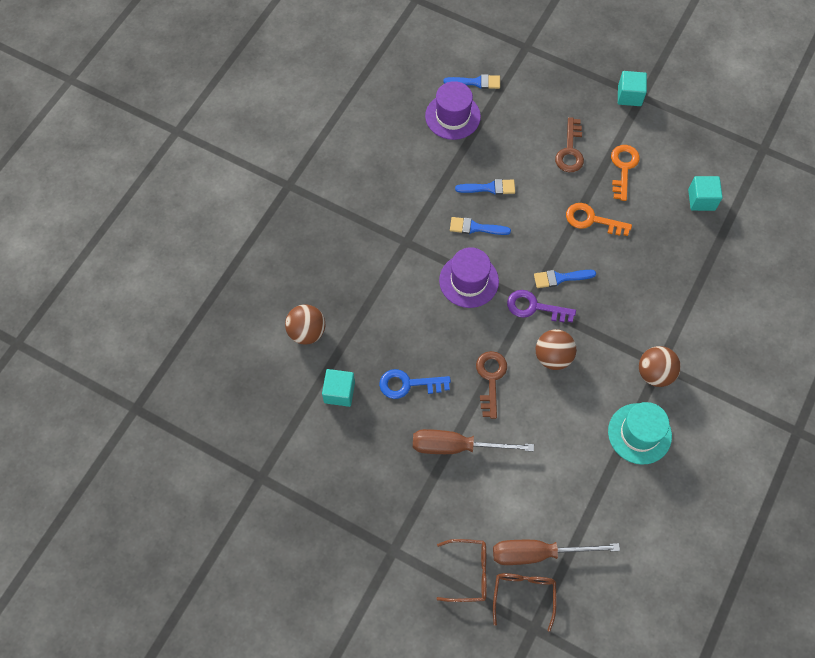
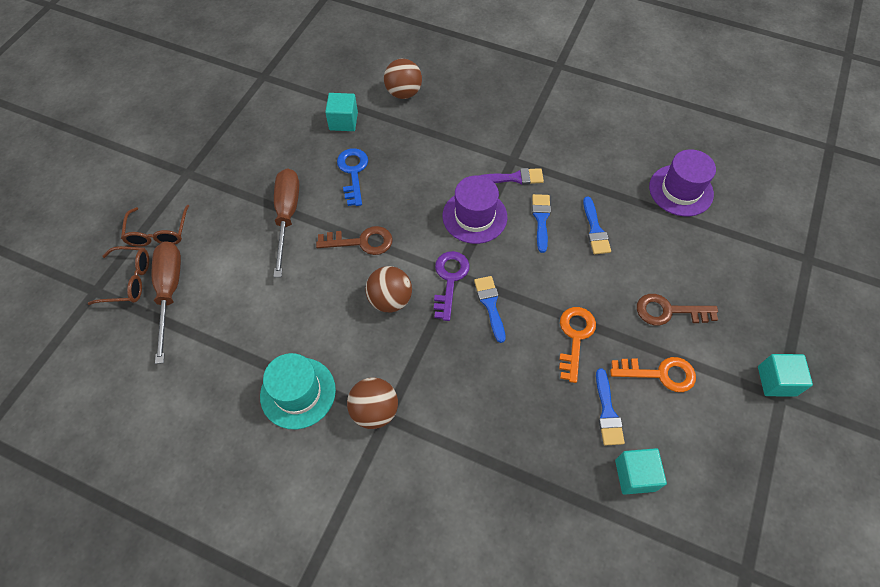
camera: 85 degrees right, 5 degrees down
(427, 242) = (515, 178): none -> purple brush
(476, 82) = (735, 210): blue brush -> blue brush (607, 412)

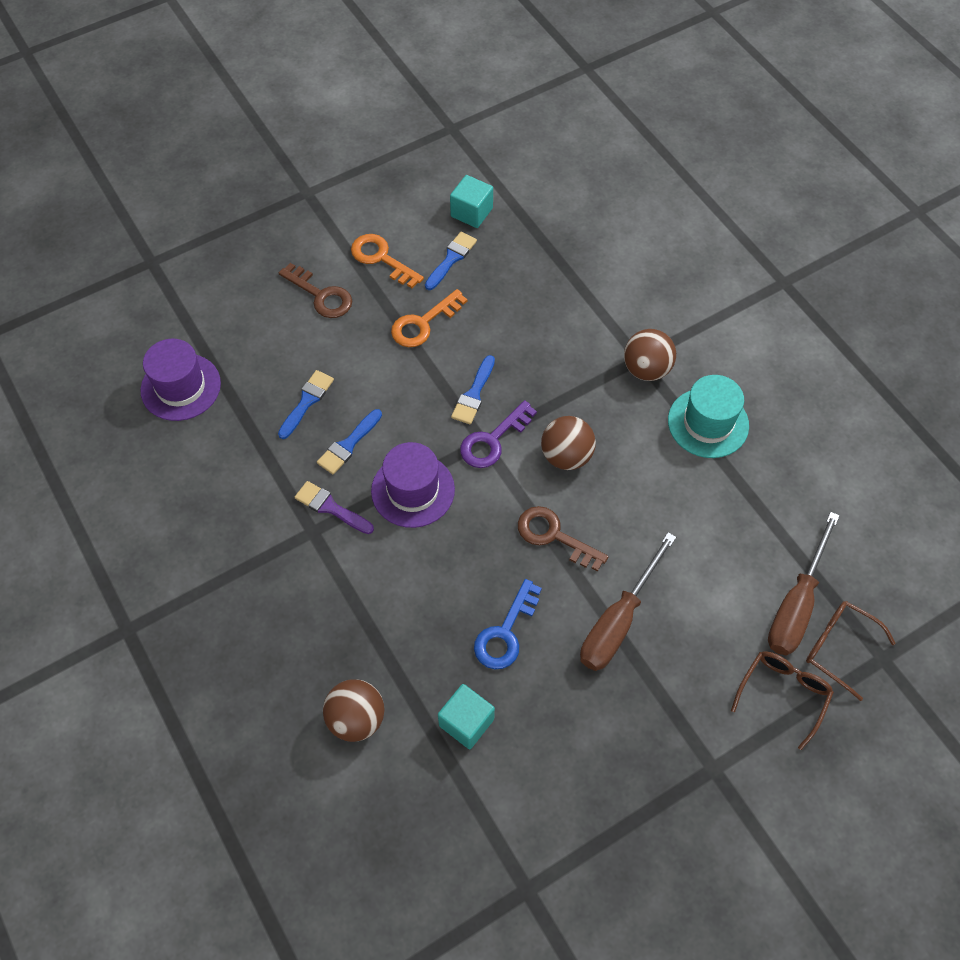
camera: 145 degrees left, 0 degrees up
(776, 381) = (296, 203): turquoise cube -> none

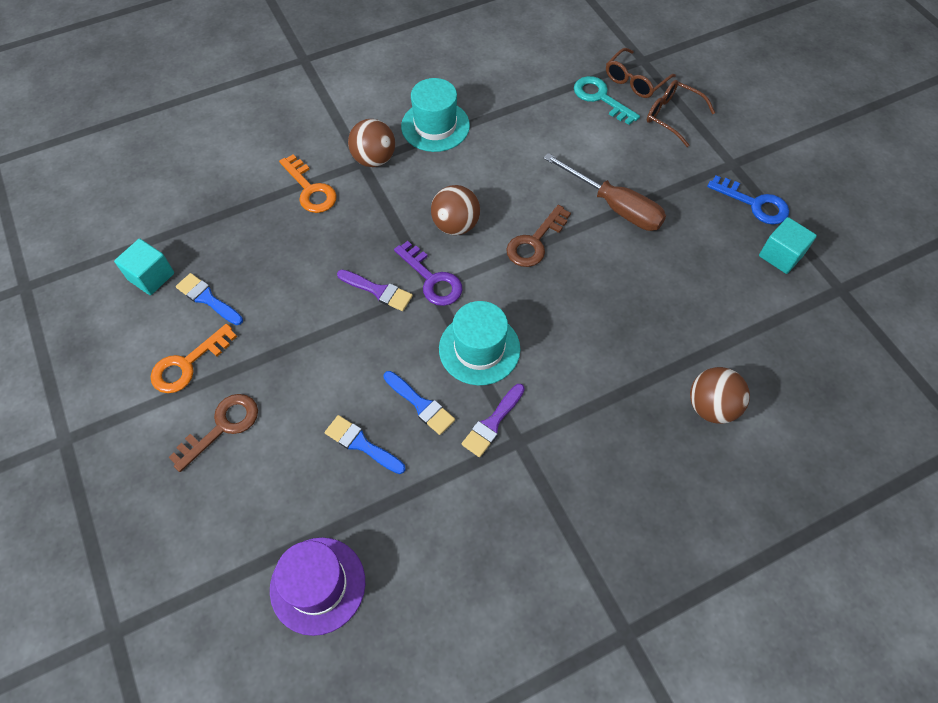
camera: 85 degrees left, 0 degrees up
(413, 490) = (479, 349): purple hat -> turquoise hat
(423, 323) = (284, 329): orange key -> orange key (310, 189)
(466, 722) = (708, 320): turquoise cube -> turquoise cube (781, 255)
(474, 394) = (378, 291): blue brush -> purple brush
(505, 633) = (626, 285): blue key -> blue key (754, 204)
(796, 604) = (600, 98): brown screwdriver -> turquoise key

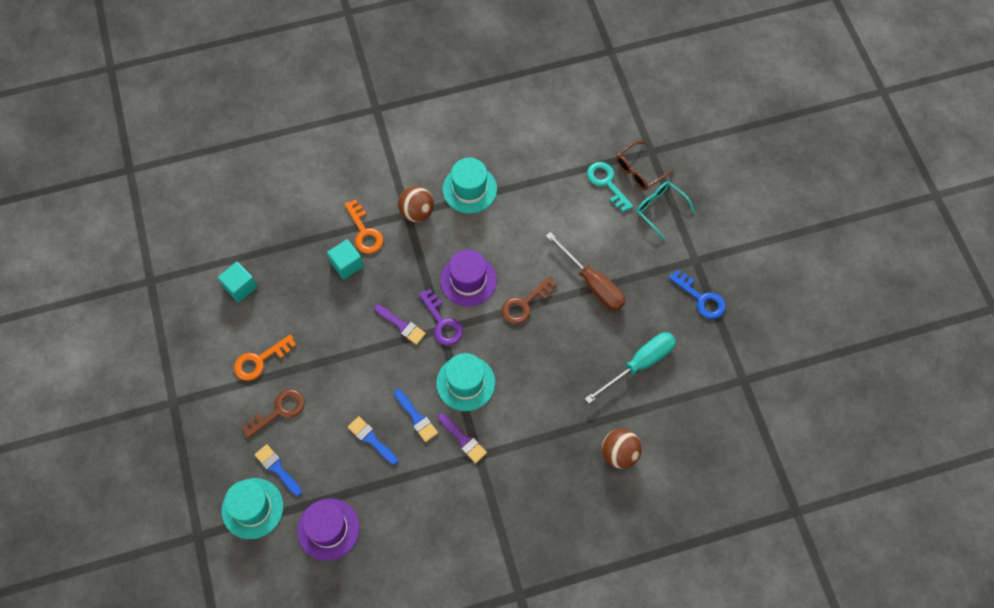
camera: 10 degrees right, 5 degrees up
(197, 574) = (252, 508): none -> turquoise hat
(207, 298) = (278, 311): blue brush -> blue brush (277, 468)
(455, 225) = (468, 280): brown ball -> purple hat
(492, 423) = (463, 440): purple brush -> purple brush turned 90 degrees counterclockwise
(672, 116) = (660, 210): brown glasses -> turquoise glasses
(702, 290) = (639, 364): none -> turquoise screwdriver
(781, 255) = (707, 345): turquoise cube -> turquoise cube (347, 264)

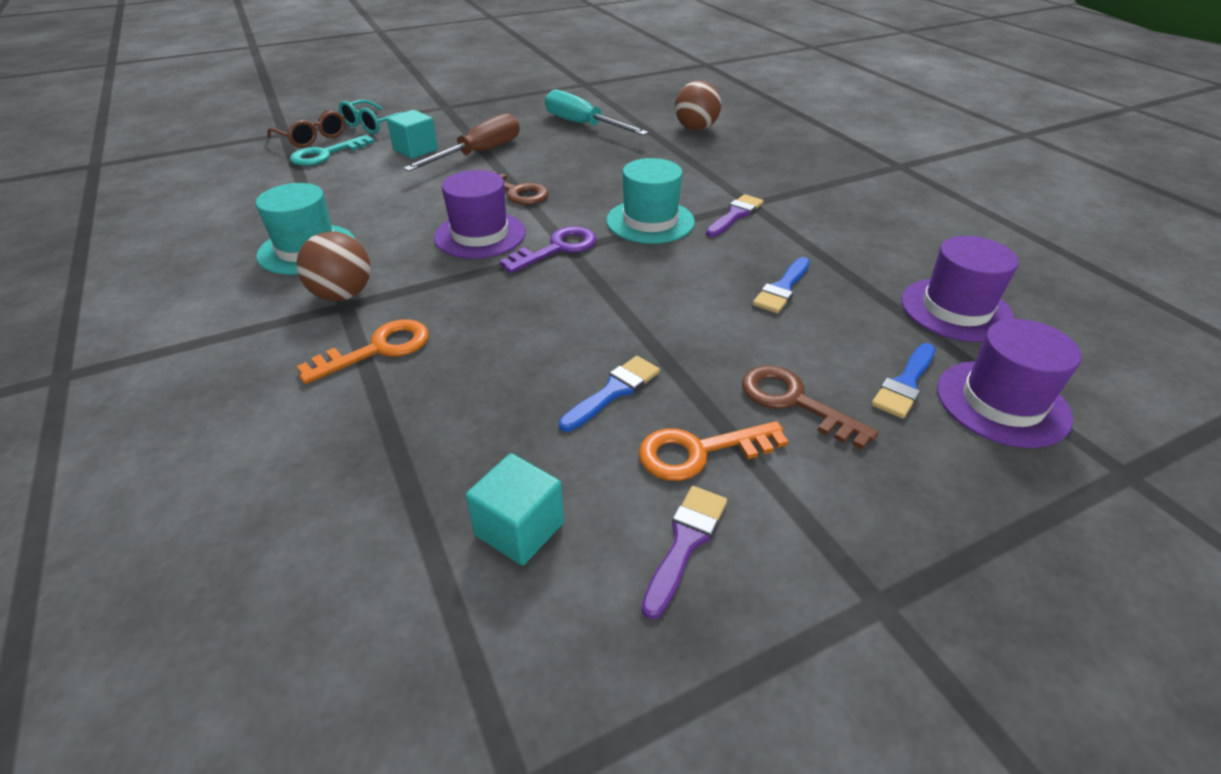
camera: 100 degrees left, 25 degrees down
(252, 508) = (1002, 403): turquoise hat -> purple hat
(260, 360) = (699, 452): orange key -> orange key turned 120 degrees clockwise
(347, 264) = (452, 362): turquoise cube -> turquoise cube (415, 150)
(401, 325) = (571, 284): purple brush -> purple brush (685, 542)
(416, 418) = (723, 253): blue brush -> blue brush (613, 391)
(701, 298) = (494, 102): blue key -> none

